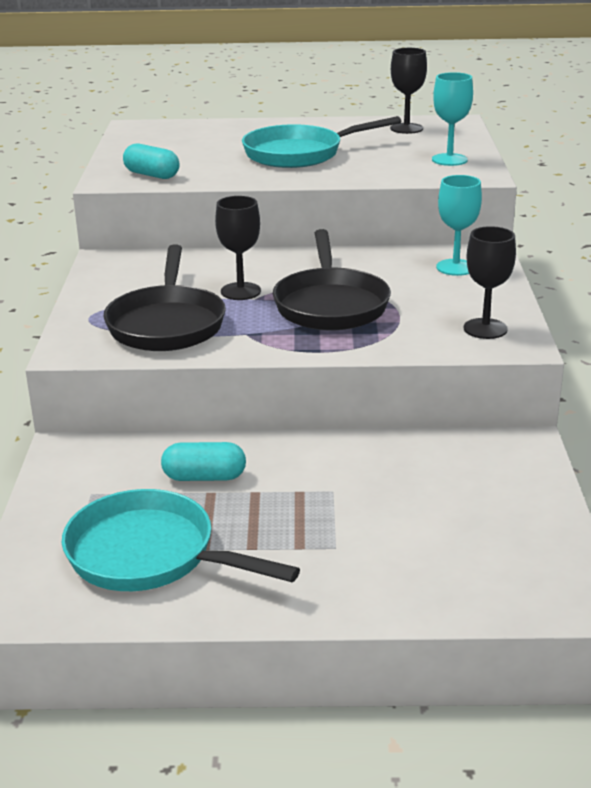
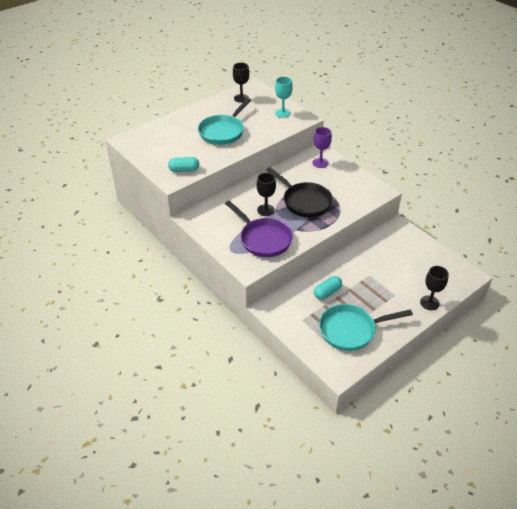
camera: 40 degrees left, 15 degrees up
(167, 324) = (263, 239): black pan -> purple pan
(455, 267) = (320, 163): turquoise goblet -> purple goblet
(485, 329) = (364, 189): black goblet -> black goblet (429, 303)

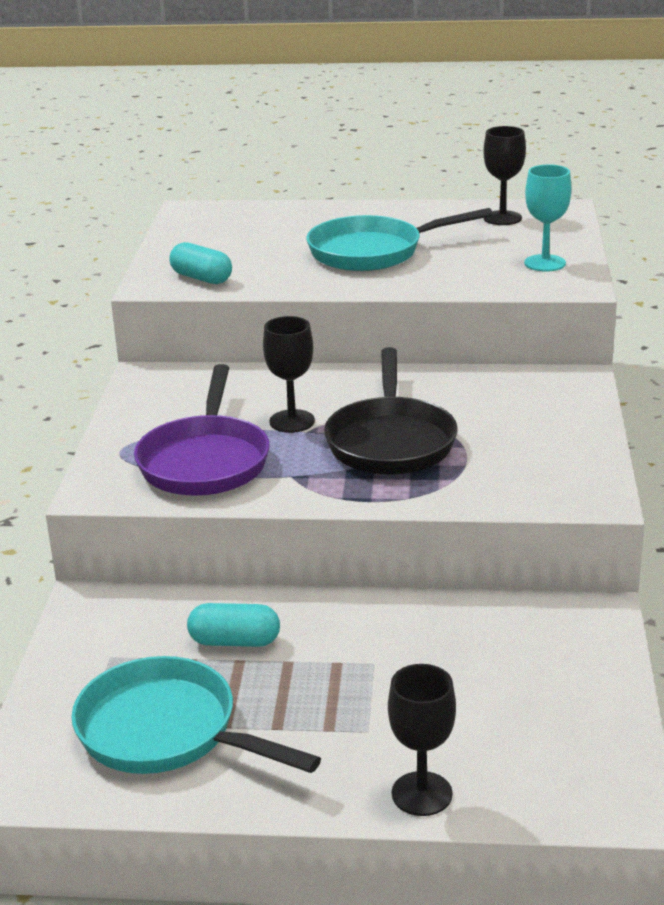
camera: 45 degrees right, 15 degrees down
(320, 163) = (541, 396): purple goblet -> none

